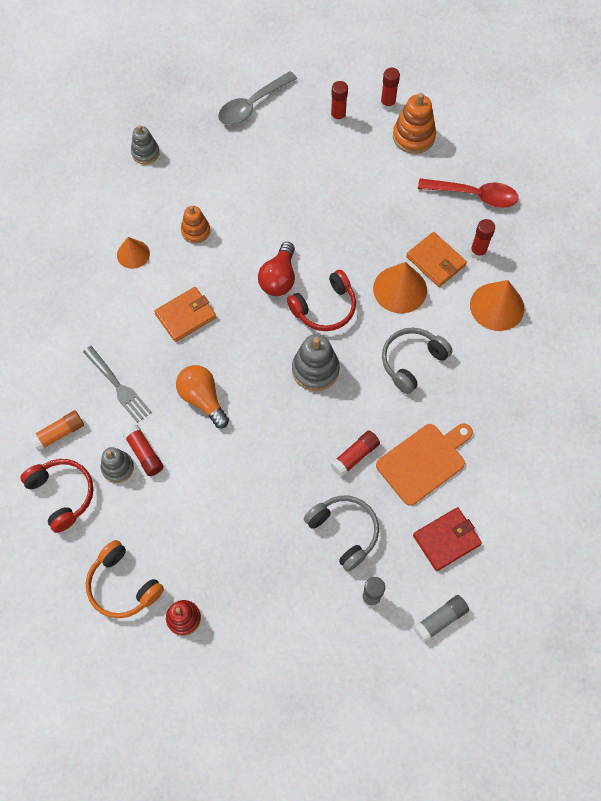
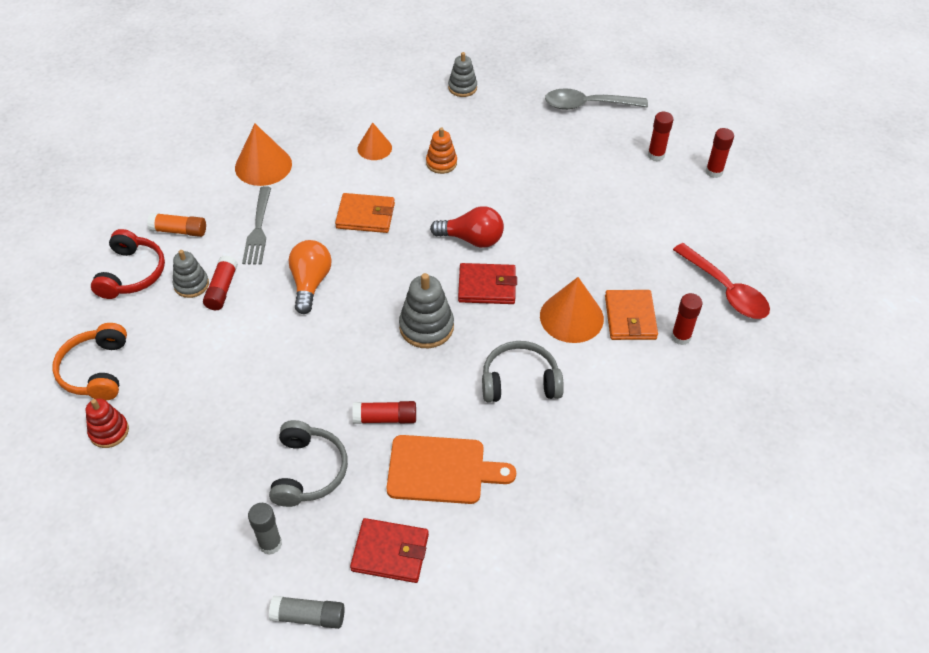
camera: 40 degrees right, 15 degrees down
(279, 278) = (472, 239): red light bulb -> red light bulb turned 135 degrees counterclockwise
(325, 308) = (487, 286): red headphones -> red wallet
(413, 136) = (713, 209): orange stacking toy -> none
(497, 306) = (652, 393): orange cone -> orange cone (263, 165)

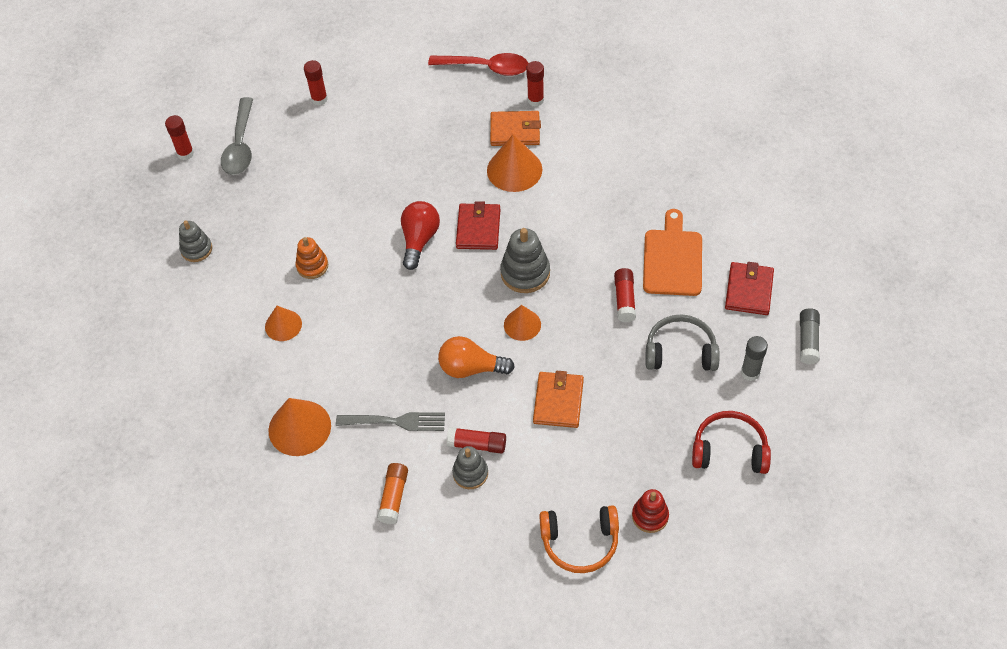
camera: 85 degrees left, 5 degrees up
(132, 273) = (453, 533): red headphones -> red headphones (729, 450)
(359, 324) = (522, 324): none -> orange cone
(365, 216) = (383, 327): orange wallet -> orange wallet (558, 401)
(520, 381) = (583, 206): grey headphones -> none
(714, 172) = (345, 61): red glue stick -> red glue stick (185, 153)
(725, 290) = (486, 67): red spoon -> red spoon turned 45 degrees clockwise

